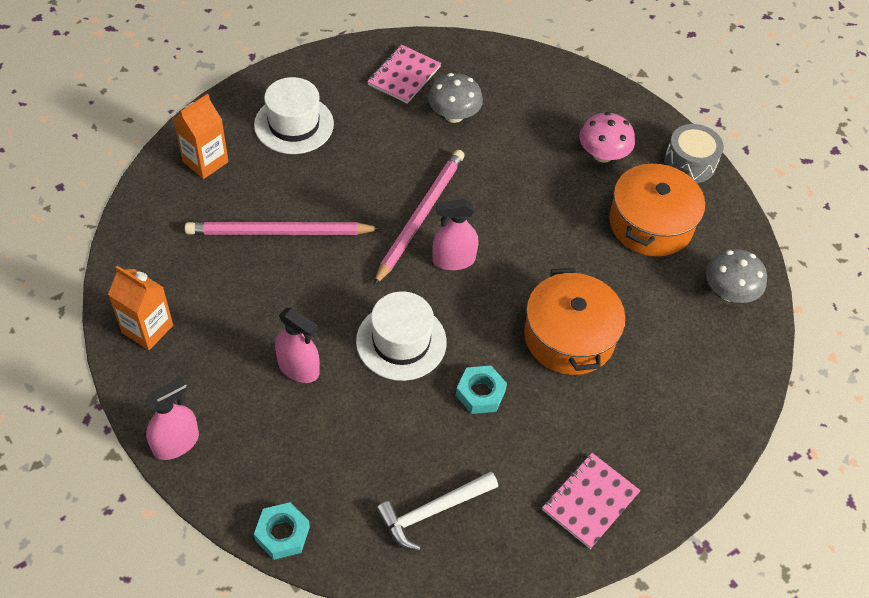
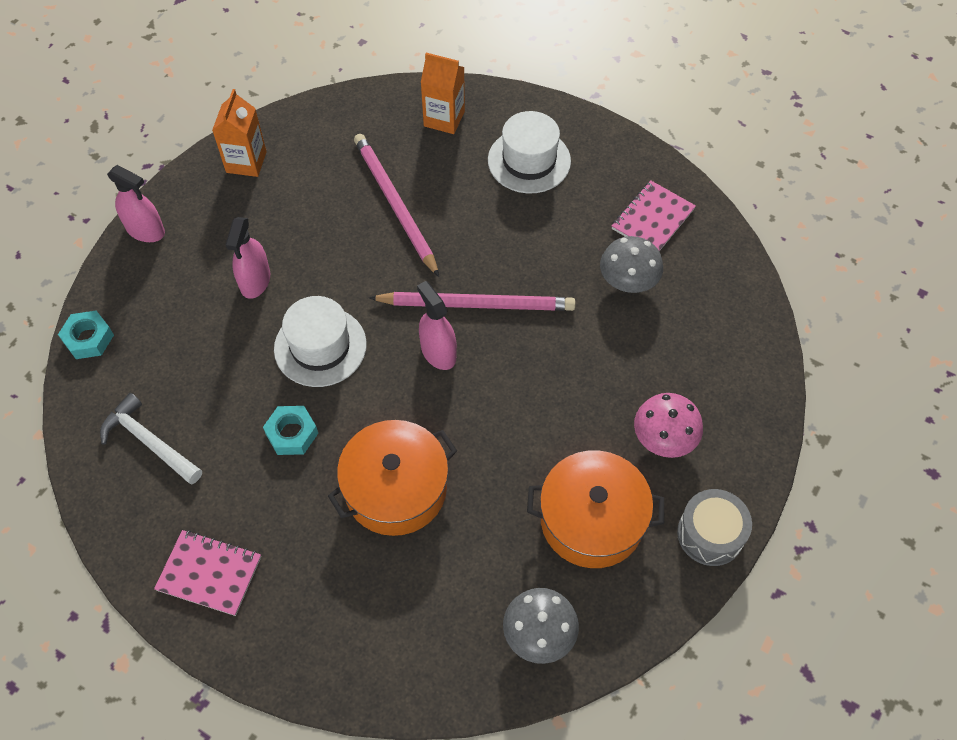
camera: 70 degrees right, 5 degrees up
(404, 76) = (653, 219): pink notebook -> pink notebook turned 60 degrees counterclockwise

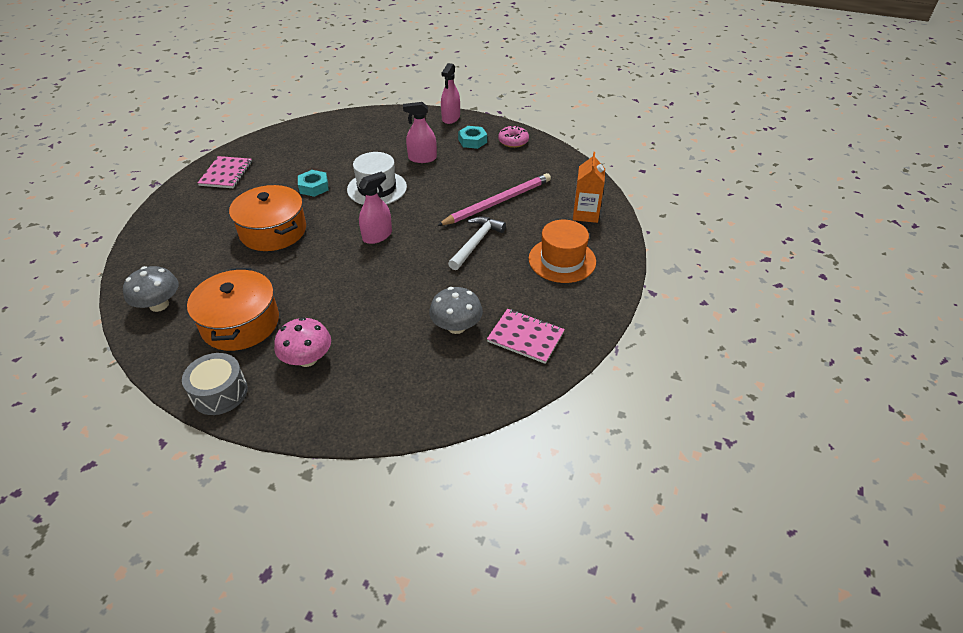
camera: 80 degrees right, 15 degrees down
(88, 338) = (374, 114): turquoise nut -> turquoise nut (472, 141)
(149, 441) = (309, 142): white hammer -> white hammer (476, 242)
(246, 162) = (513, 141): orange carton -> pink donut
(477, 304) = (420, 248): pink pencil -> none
(529, 161) = (562, 260): white hat -> orange hat

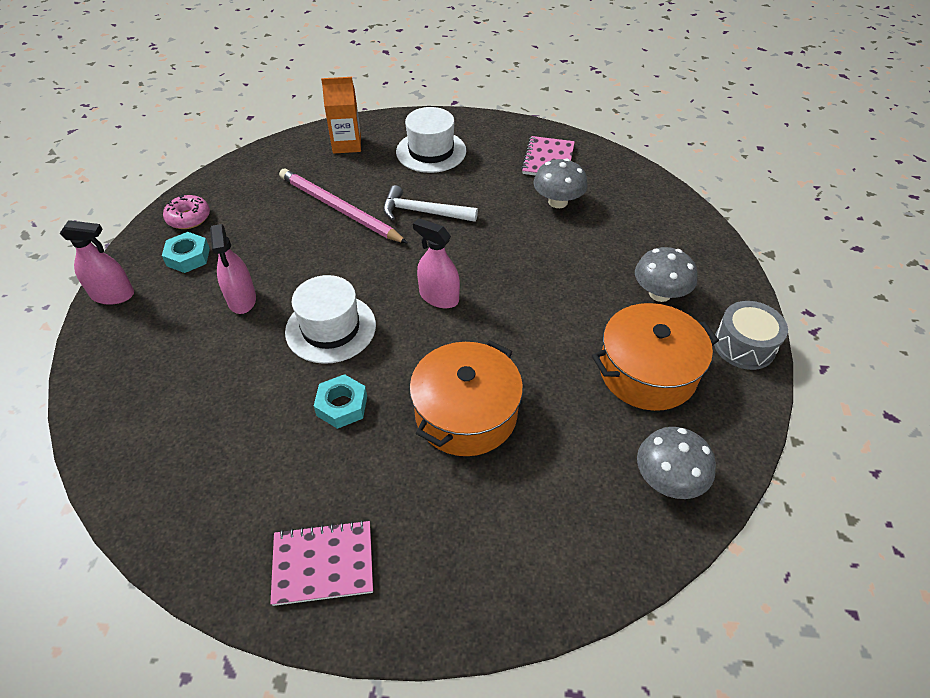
camera: 105 degrees left, 5 degrees up
(307, 359) = (659, 293): pink mushroom -> grey mushroom
(562, 260) = (431, 151): orange hat -> white hat

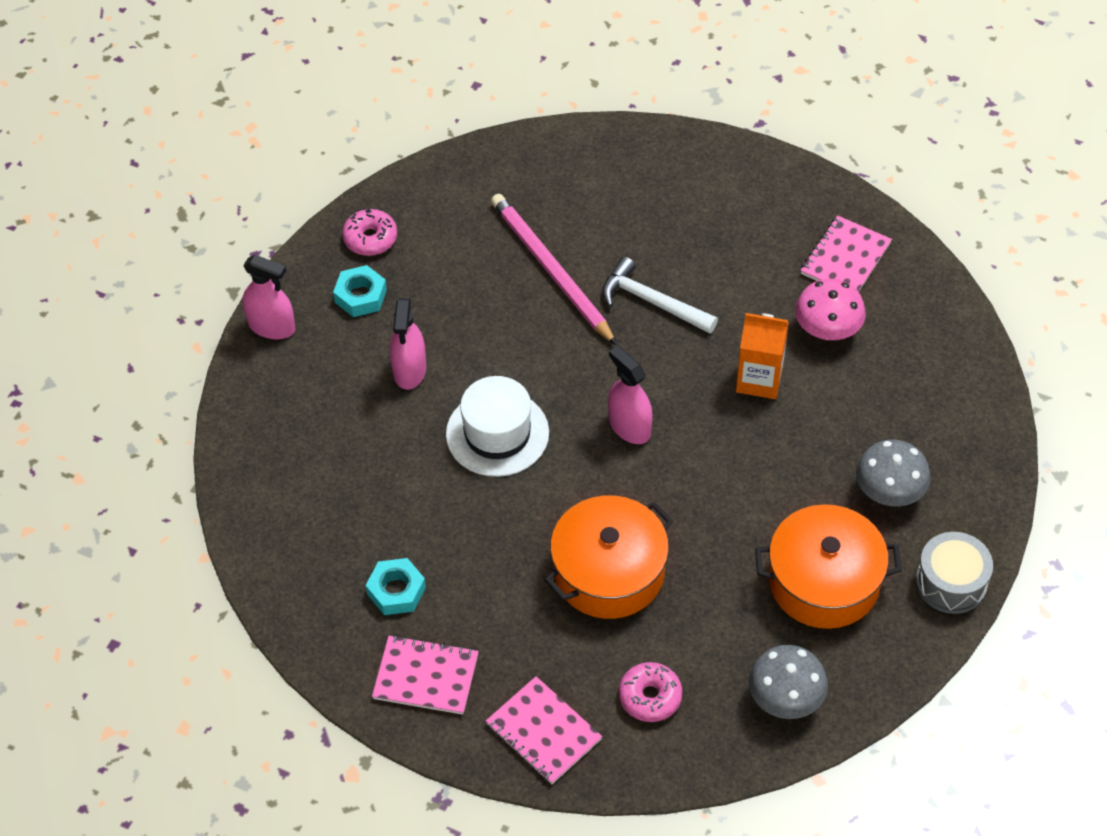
camera: 20 degrees right, 5 degrees up
(342, 406) = (484, 527): turquoise nut -> turquoise nut (396, 591)
(347, 144) = (590, 167): orange carton -> orange carton (759, 380)
(431, 151) = (695, 206): white hat -> none
(460, 584) = (543, 732): none -> pink notebook
(548, 516) = (650, 697): none -> pink donut
(558, 202) = (827, 329): grey mushroom -> pink mushroom

